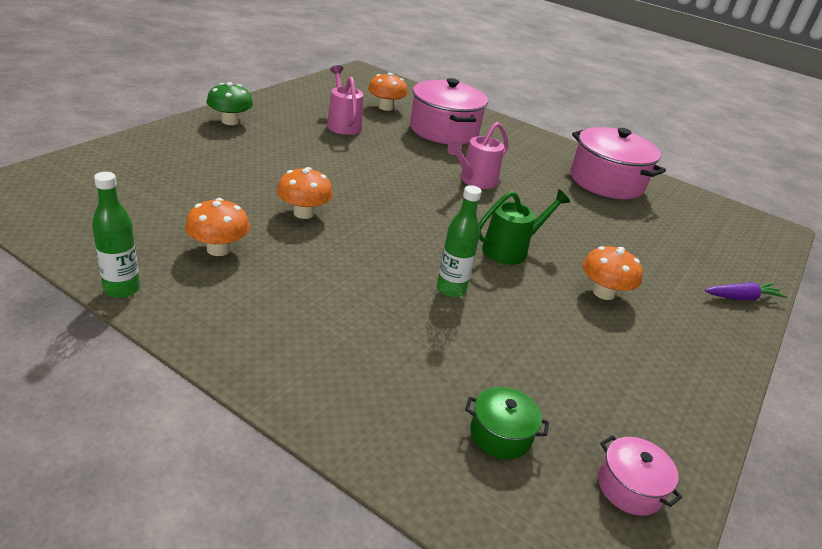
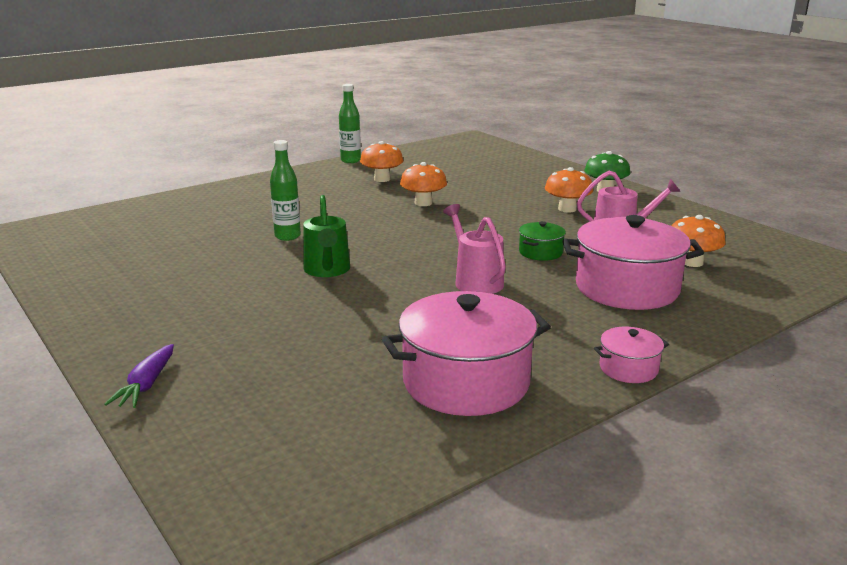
camera: 115 degrees right, 10 degrees down
(500, 434) = (142, 226): green pot -> green pot (540, 252)
(603, 293) = (230, 298): orange mushroom -> orange mushroom (567, 209)
(630, 487) = (61, 251): pink pot -> pink pot (628, 368)

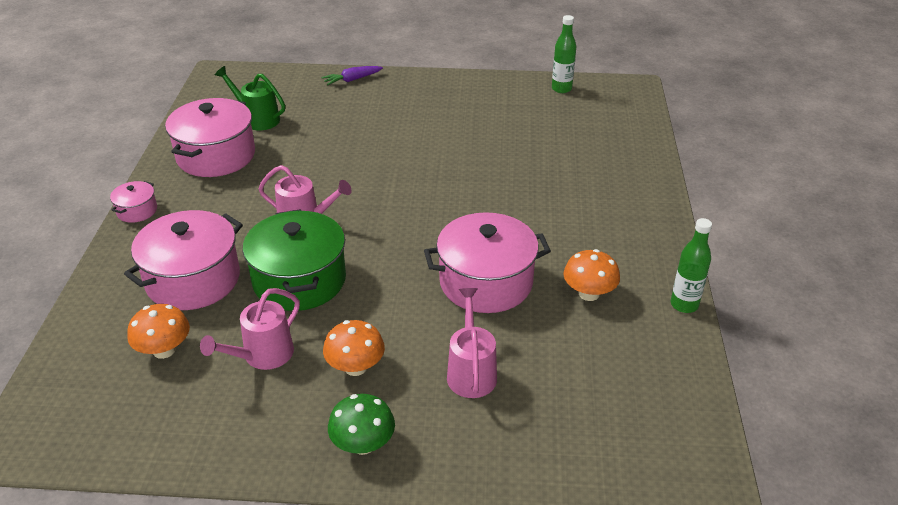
camera: 130 degrees right, 15 degrees up
(146, 385) = (352, 80): purple carrot -> purple carrot turned 75 degrees counterclockwise
(287, 236) = (492, 179): green bottle -> green bottle (561, 89)
(327, 270) = (407, 171): green watering can -> green watering can (257, 119)
(423, 203) = (486, 282): orange mushroom -> pink pot
(505, 185) = (471, 371): none -> pink watering can
(540, 252) = (299, 280): green pot -> green pot, size x2.12

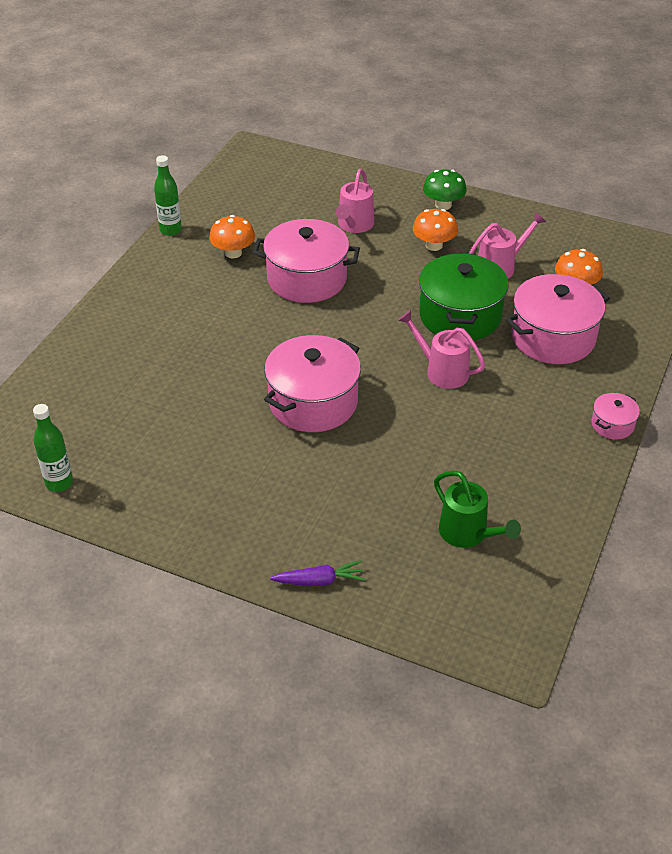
camera: 160 degrees left, 5 degrees up
(216, 156) = (525, 481): pink pot -> pink pot (313, 402)

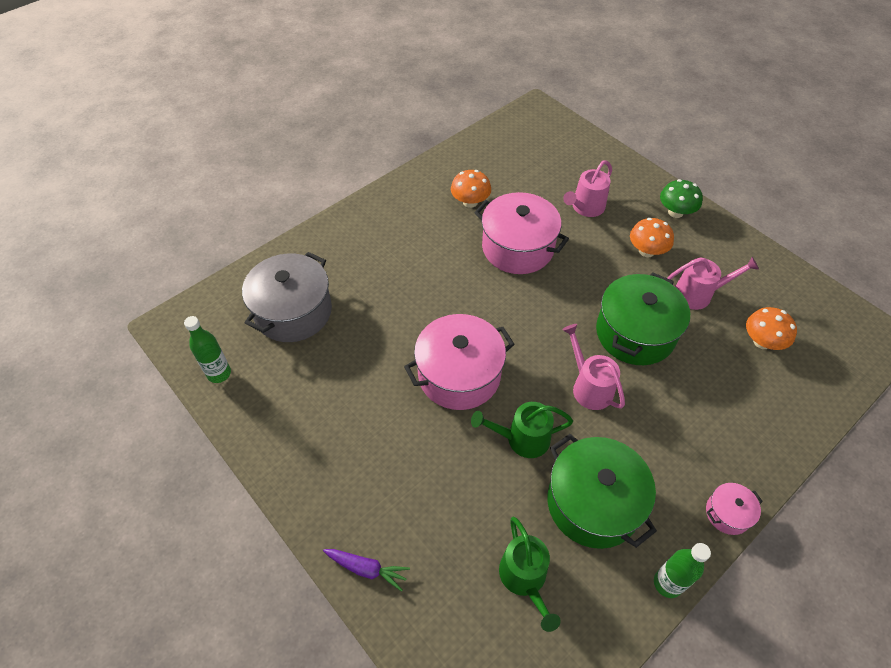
camera: 25 degrees right, 10 degrees up
(104, 404) = (293, 312): none -> grey pot
(170, 230) = (432, 164): green bottle -> green bottle (667, 583)
(403, 432) = (521, 439): none -> green watering can
(495, 458) = (593, 503): none -> green pot
(553, 337) = (713, 389): pink pot -> none

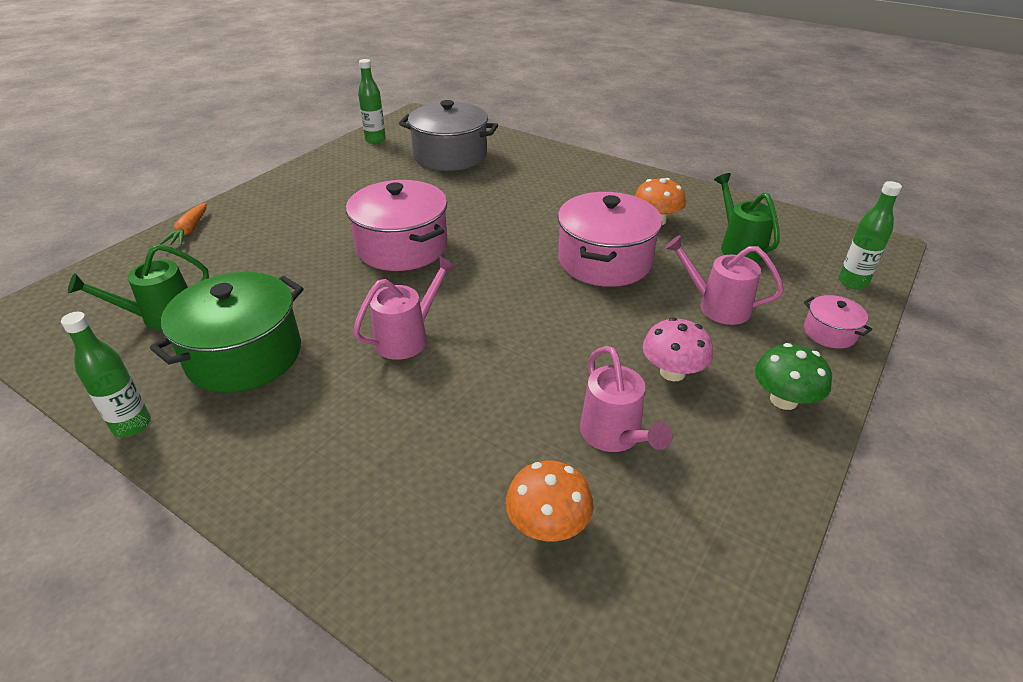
camera: 75 degrees right, 15 degrees down
(367, 569) = (189, 231): purple carrot -> orange carrot
(521, 439) = (326, 296): green watering can -> green watering can (739, 247)
(573, 138) = (852, 282): none -> green bottle
(635, 333) = (507, 371): green pot -> none
(646, 251) = (672, 372): orange mushroom -> pink mushroom
(727, 513) = (220, 483): pink pot -> pink pot (829, 333)

